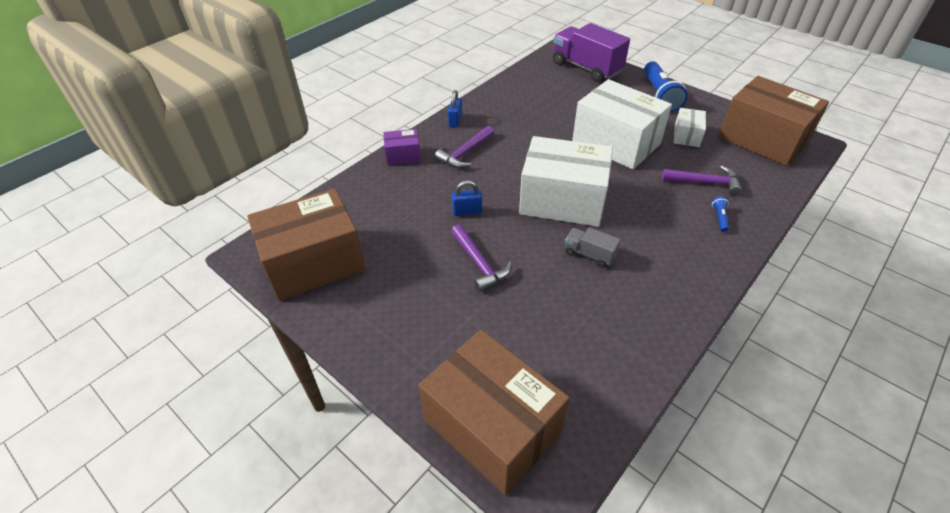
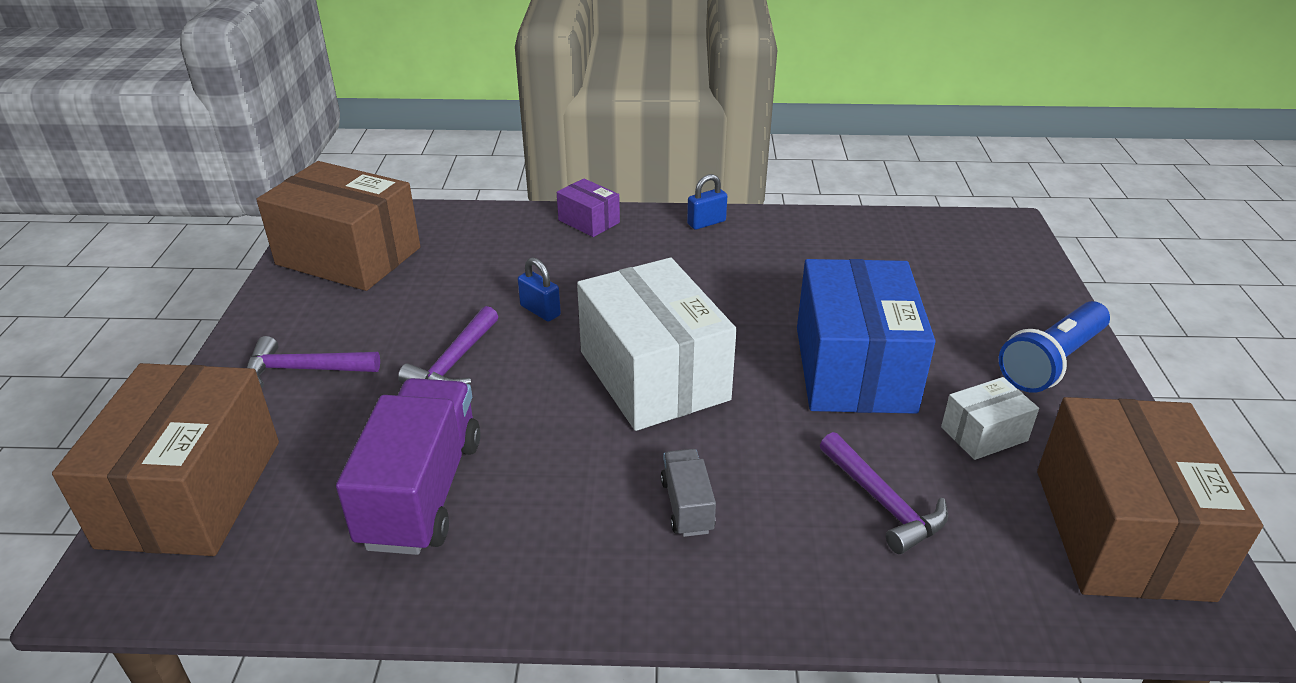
camera: 50 degrees right, 10 degrees down
(465, 153) = (651, 259): purple hammer -> purple hammer (305, 369)
(586, 68) = (1001, 265): purple truck -> purple truck (422, 492)
(589, 254) = (565, 446): grey truck -> grey truck (687, 506)
(616, 143) = (854, 368): white box -> blue box
(719, 218) = (809, 555): blue flashlight -> none

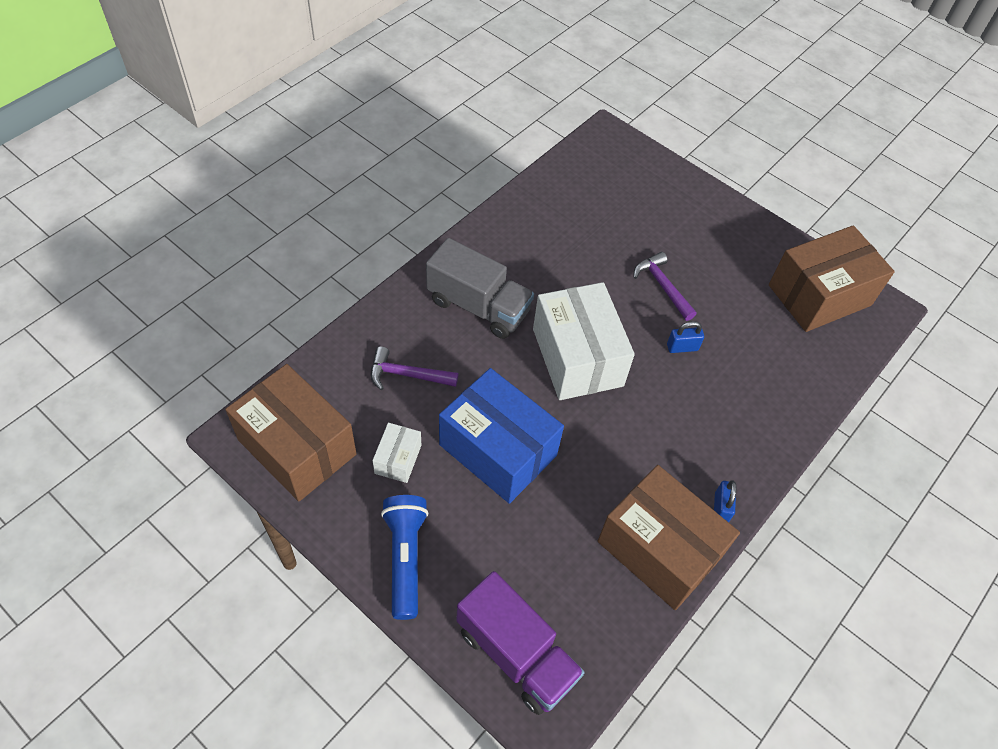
camera: 125 degrees right, 20 degrees up
(191, 492) = (641, 168): brown box -> brown box (659, 549)
(305, 369) = (706, 231): purple hammer -> none
(422, 492) = (574, 230): purple truck -> purple truck (516, 653)
(589, 221) = (776, 439): purple box -> none
(653, 375) = (577, 357): white box -> white box turned 60 degrees clockwise
(687, 506) = (478, 306): grey truck -> grey truck, size x2.06

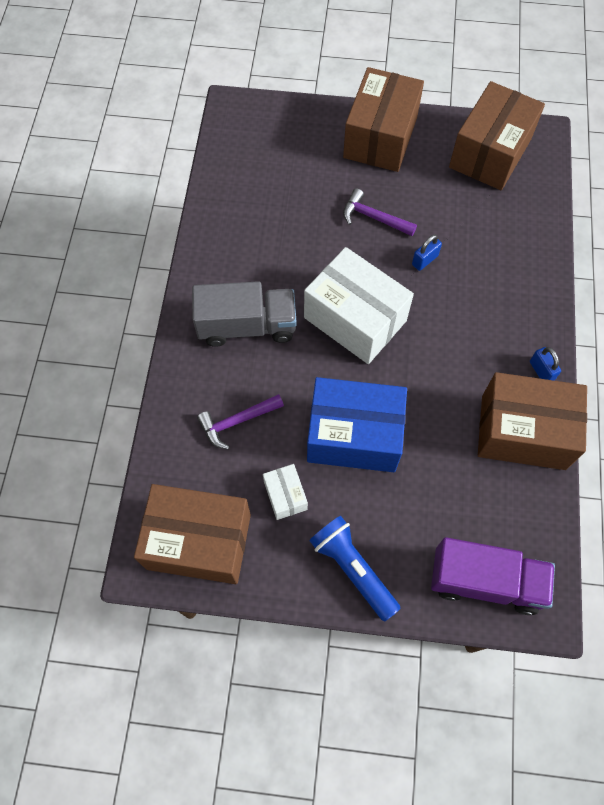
camera: 30 degrees left, 10 degrees up
(722, 226) = (380, 137): none -> brown box

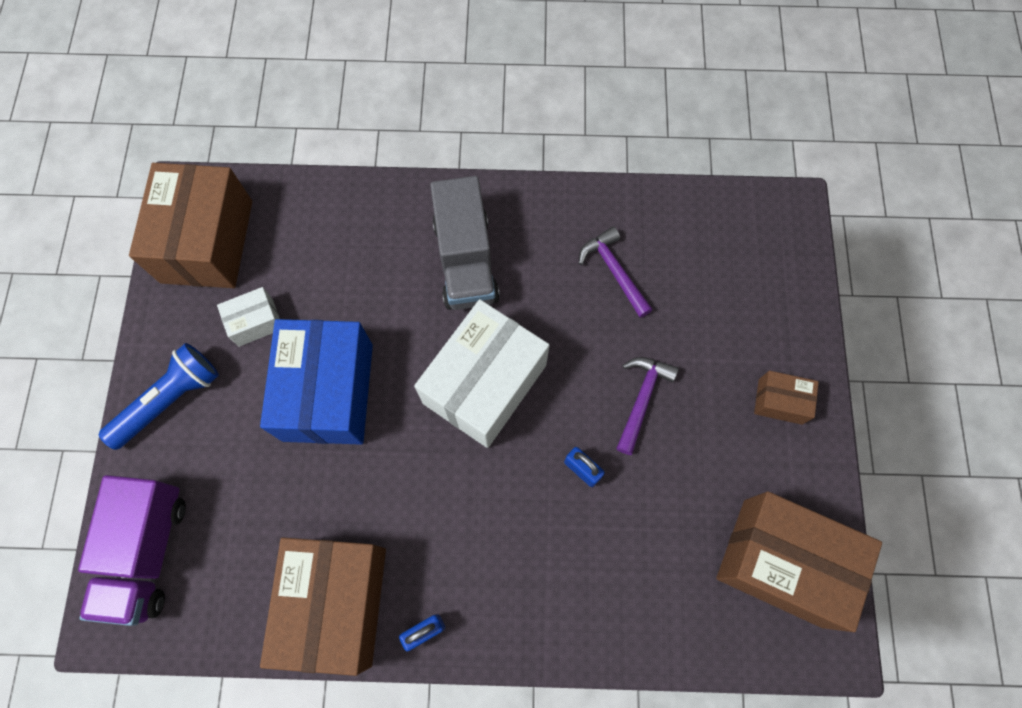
camera: 85 degrees right, 5 degrees up
(237, 421) = (343, 263): purple hammer -> purple hammer (614, 271)
(380, 137) = (780, 401): brown box -> brown box, size x0.46

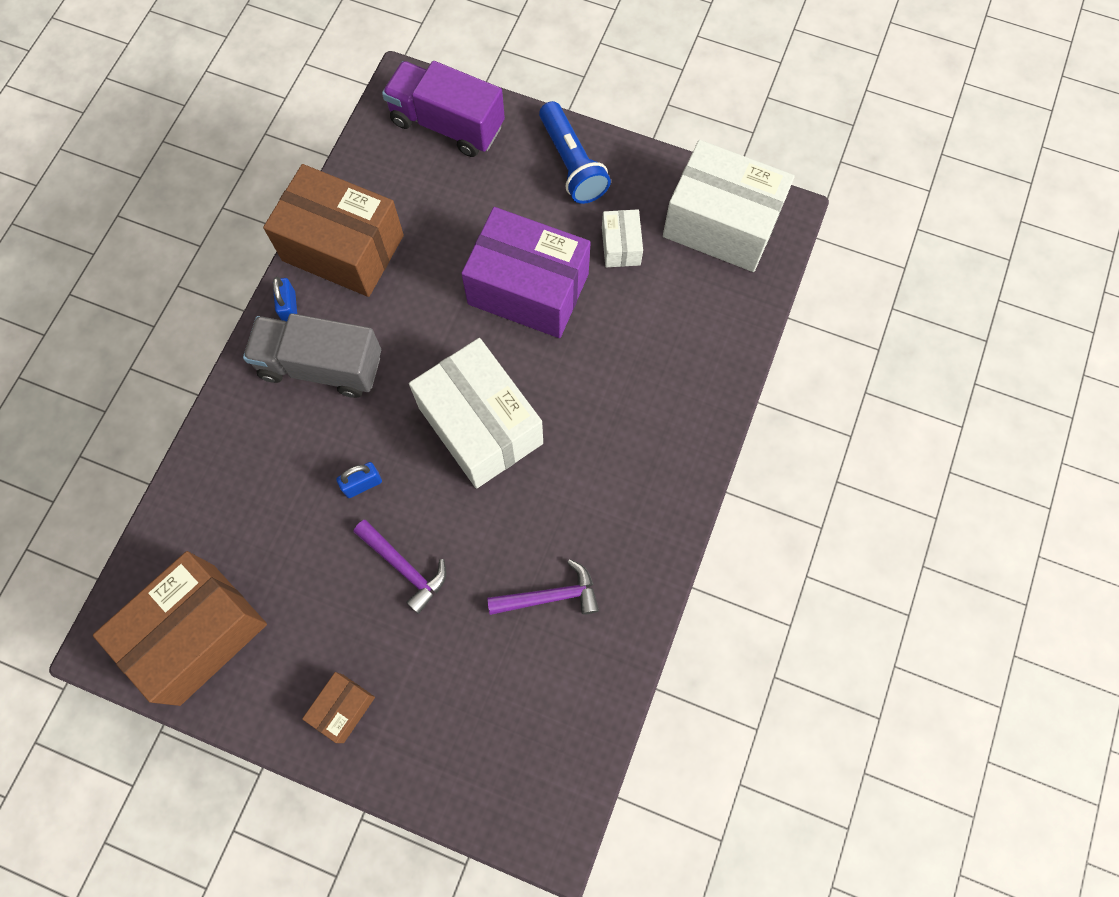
camera: 110 degrees right, 0 degrees up
(207, 241) = (721, 224): brown box -> white box
(328, 392) = (528, 289): blue box -> purple box
(466, 260) = (616, 450): grey truck -> grey truck (321, 366)

